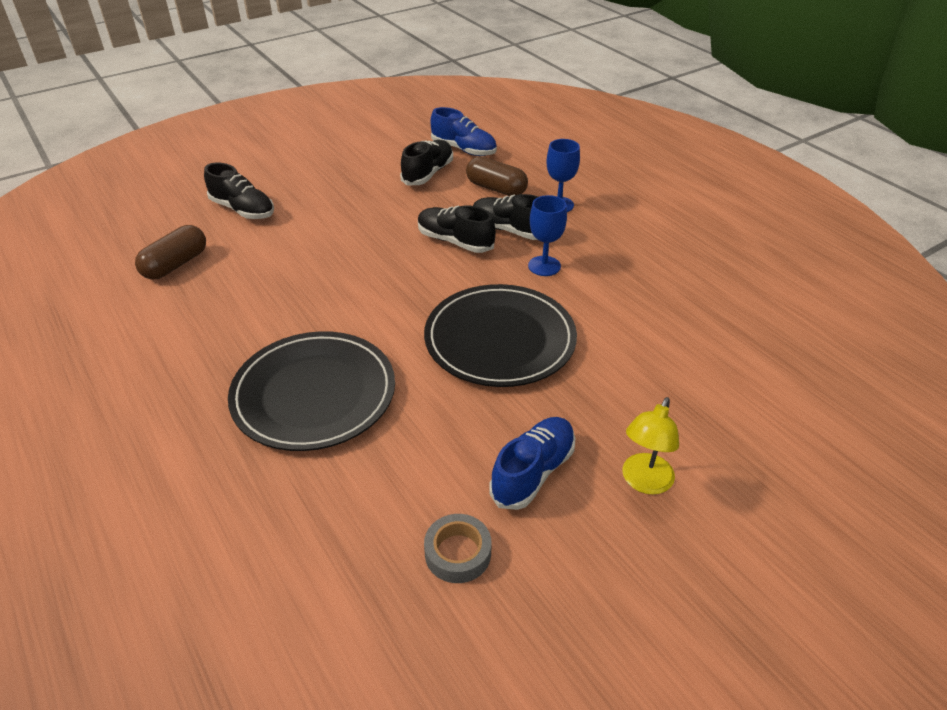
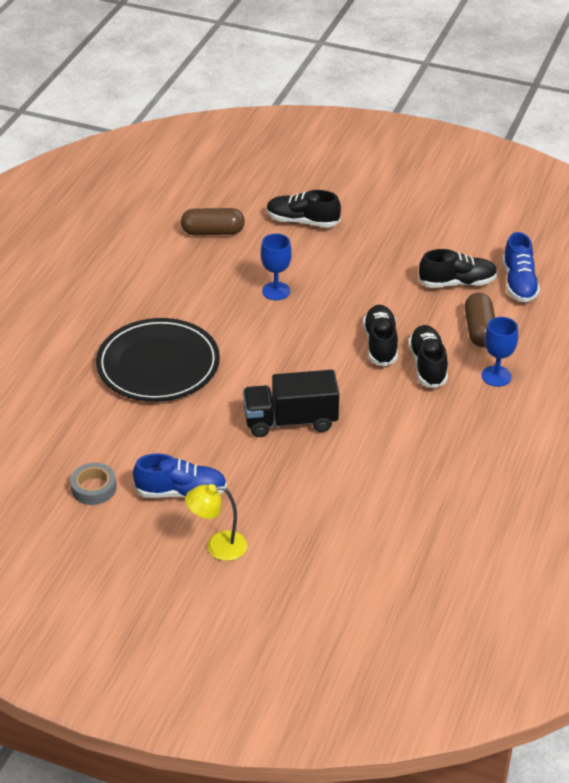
camera: 55 degrees right, 0 degrees up
(243, 210) = (302, 221): black shoe -> black shoe turned 105 degrees clockwise
(500, 339) = (290, 421): black plate -> black truck
(544, 266) = (400, 405): blue goblet -> blue goblet (276, 291)

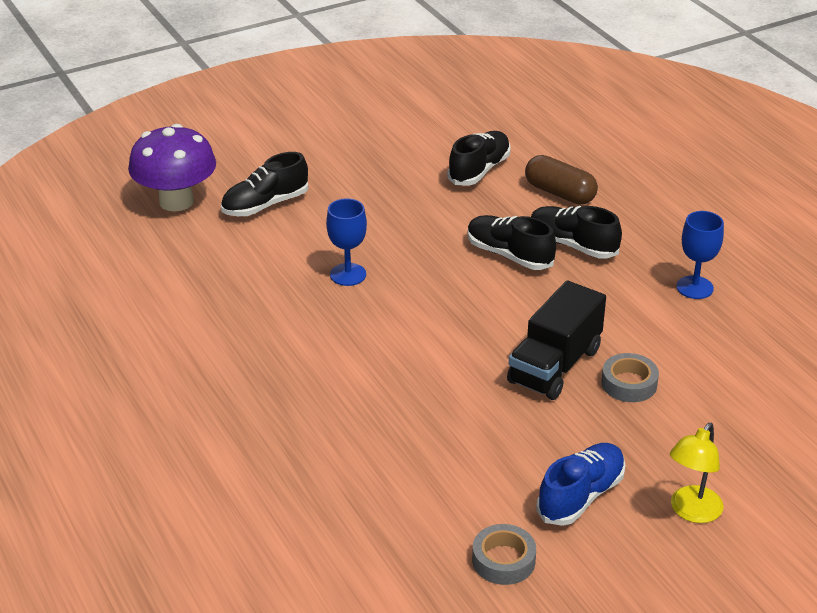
camera: 50 degrees left, 5 degrees down
(158, 364) = (358, 409): black plate -> none
(213, 232) = (198, 265): brown capsule -> none
(262, 188) = (176, 201): none -> purple mushroom
(311, 461) = (629, 383): none -> grey tape
(496, 376) = (633, 217): blue goblet -> blue goblet (694, 287)
(519, 283) = (523, 141): blue shoe -> none

